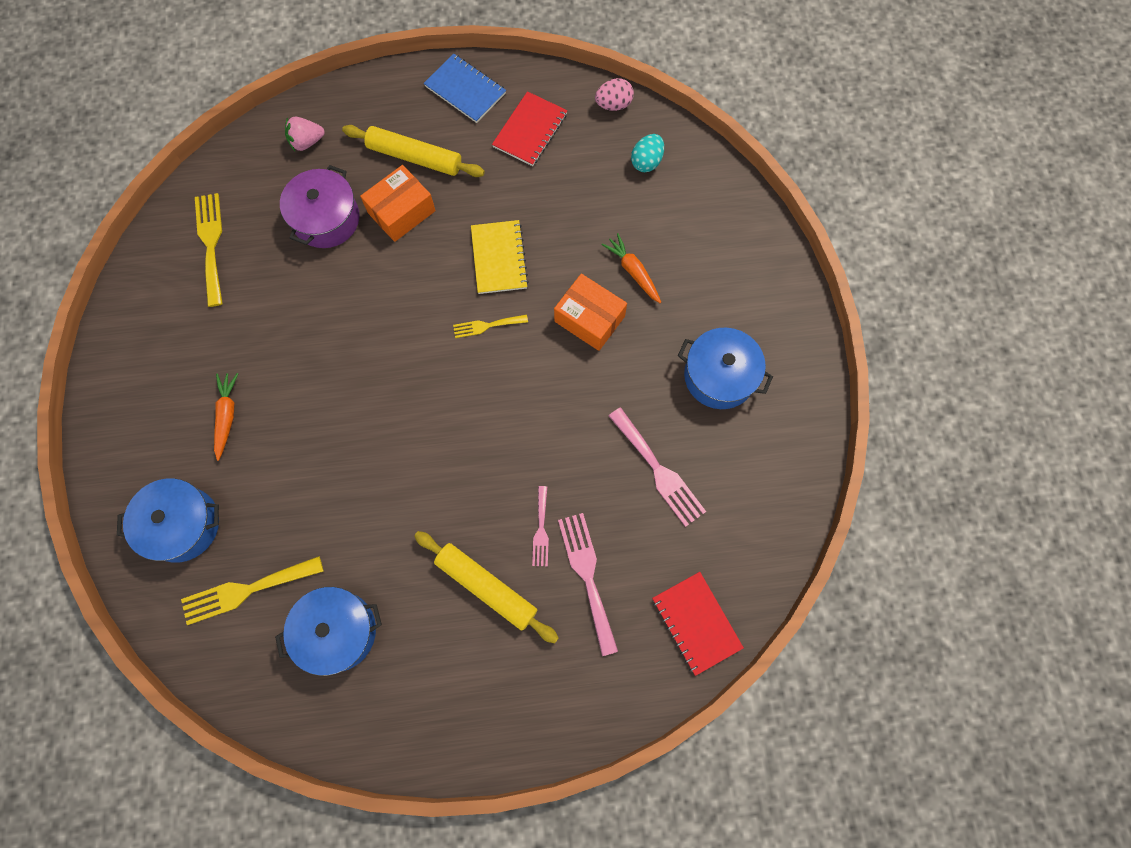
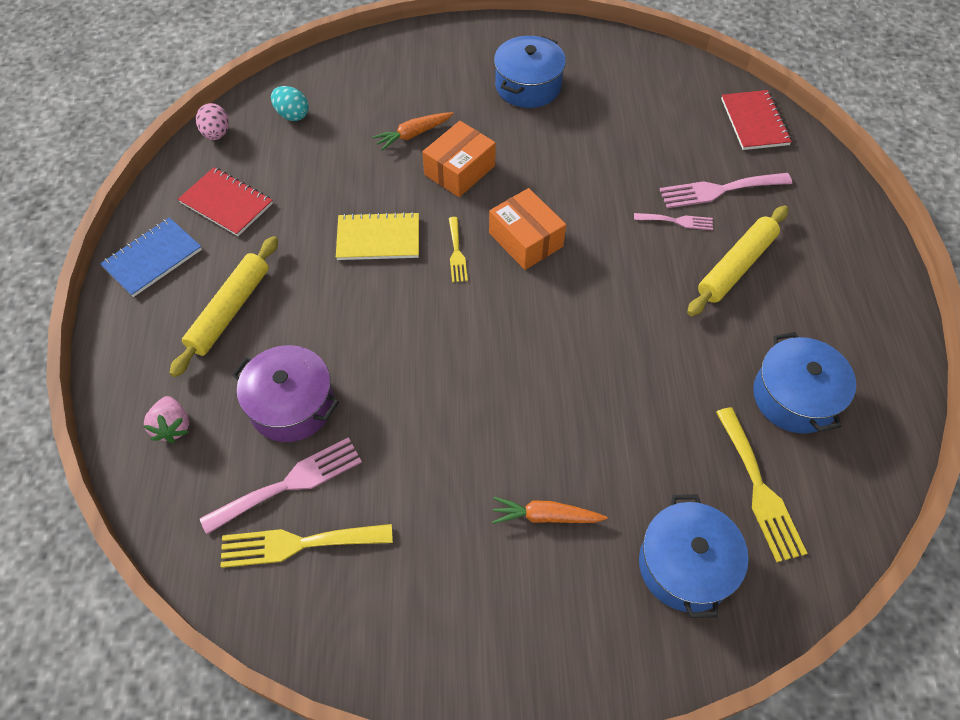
camera: 85 degrees left, 15 degrees down
(401, 212) = (300, 326): orange box -> orange box (525, 240)
(658, 470) = (617, 134): pink fork -> pink fork (290, 483)
(696, 623) = (754, 122): red notebook -> red notebook turned 75 degrees counterclockwise

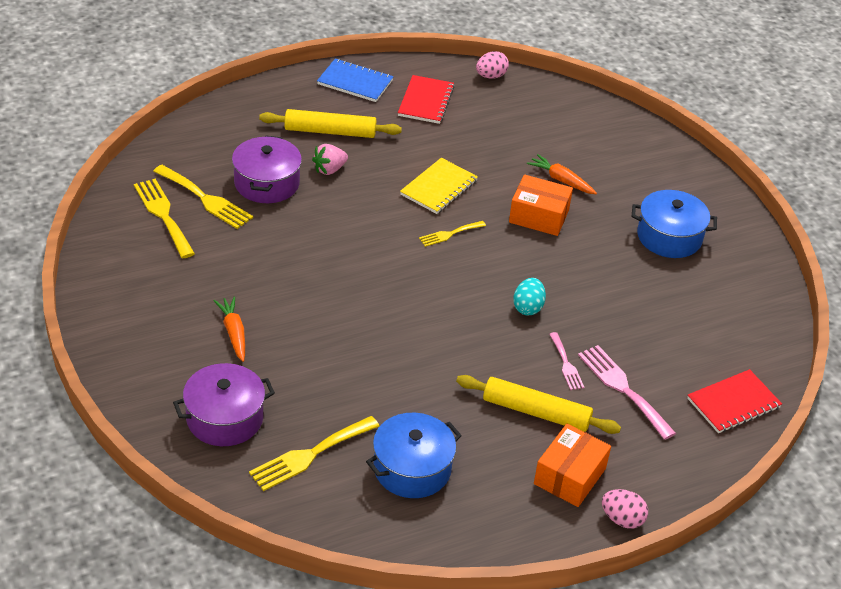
camera: 65 degrees right, 15 degrees down
(173, 427) = (224, 134): pink strawberry -> pink strawberry (329, 169)
(290, 483) = (205, 199): pink fork -> yellow fork
(292, 115) = (537, 109): turquoise egg -> turquoise egg (528, 307)
(378, 238) = (439, 188): yellow notebook -> yellow notebook turned 60 degrees clockwise
(525, 240) = (487, 271): orange box -> orange box (570, 476)
(685, 565) = (224, 418): blue pot -> purple pot
(882, 248) = (622, 519): none -> pink egg

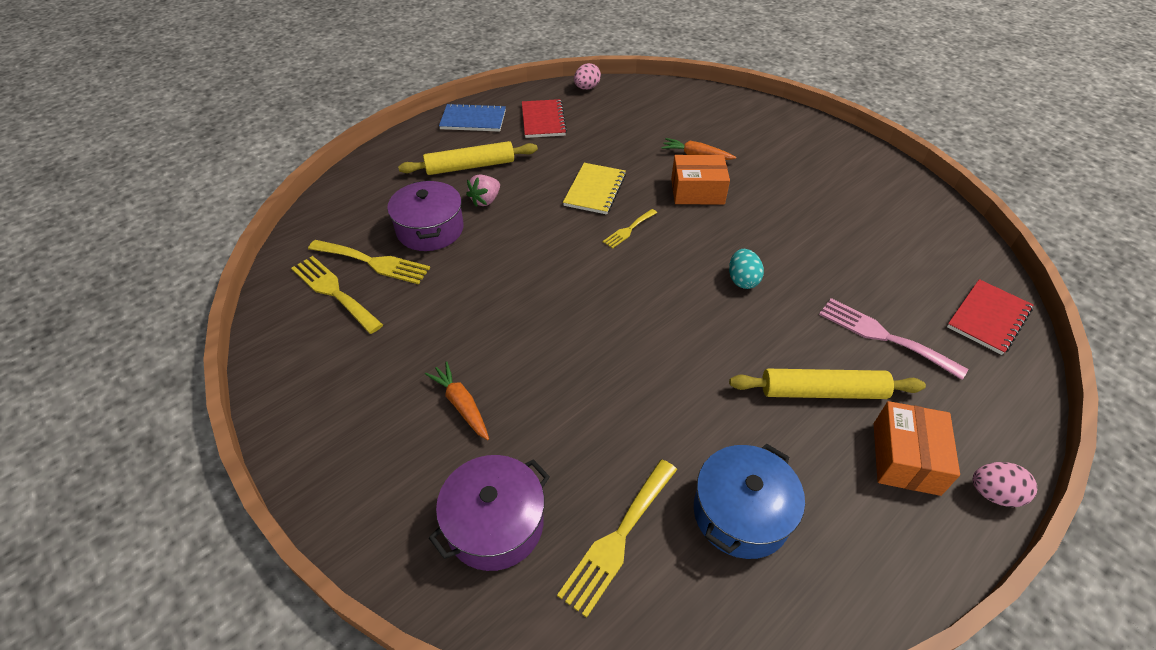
camera: 15 degrees left, 5 degrees up
(566, 364) = (815, 328): pink fork -> none
(669, 237) = (817, 178): blue pot -> none

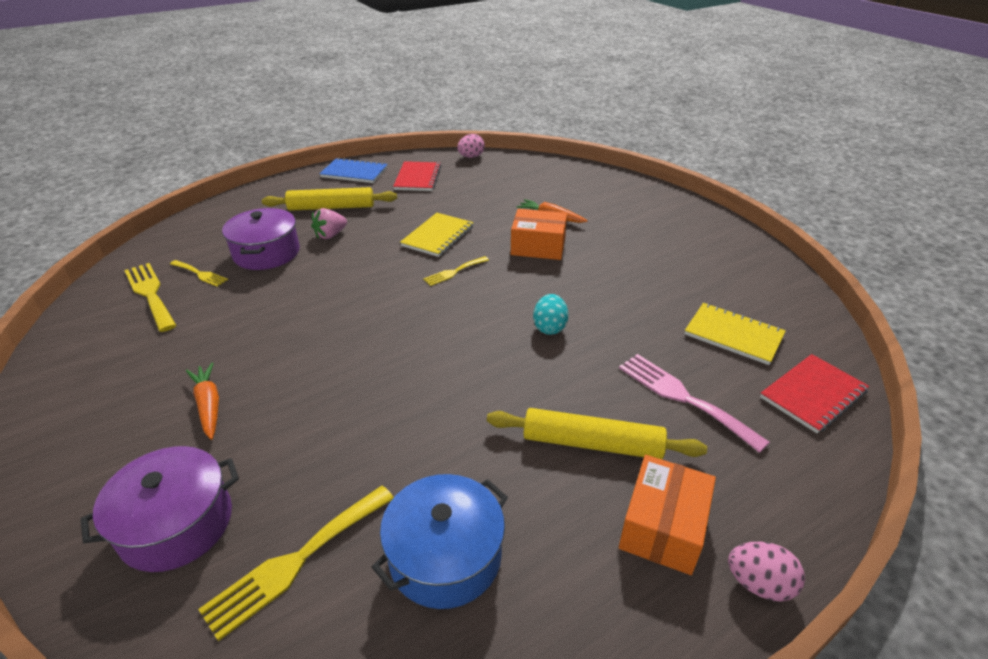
camera: 10 degrees right, 10 degrees down
(373, 262) = (200, 274): yellow fork -> yellow fork, size x0.58
(906, 267) = (733, 335): none -> yellow notebook

